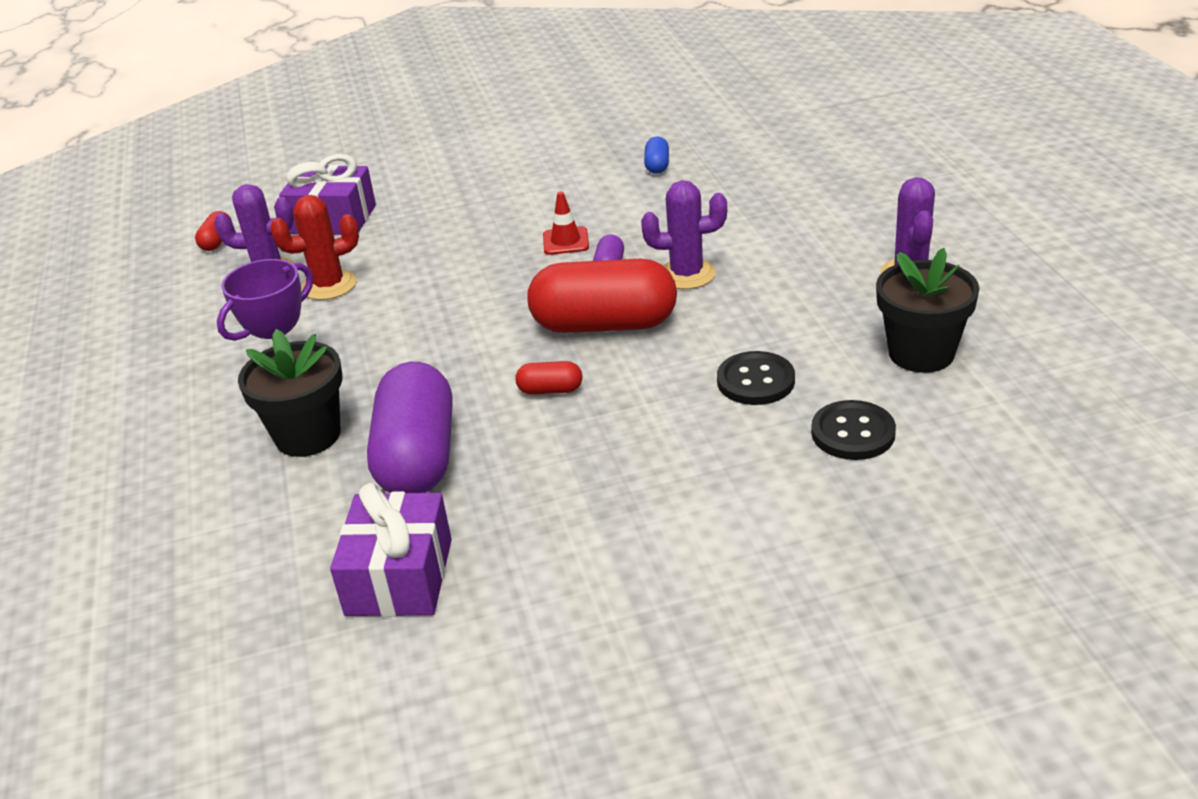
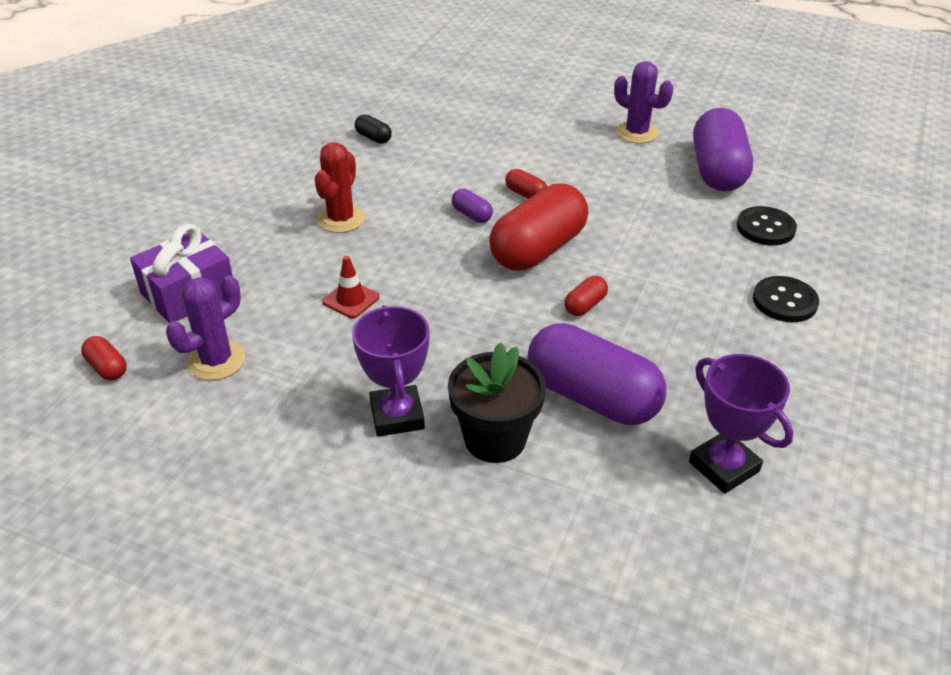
camera: 55 degrees left, 5 degrees up
(329, 285) = (291, 339): red cactus -> red cactus (341, 219)
(399, 577) = (724, 466): purple gift -> purple trophy
(565, 241) = (409, 214): red traffic cone -> red traffic cone (351, 300)
(657, 165) = (373, 138): blue capsule -> black capsule
(686, 274) = (525, 194): purple cactus -> red capsule
(755, 381) = (675, 230): black button -> black button (784, 301)
(921, 353) = (717, 171): black flower pot -> purple capsule

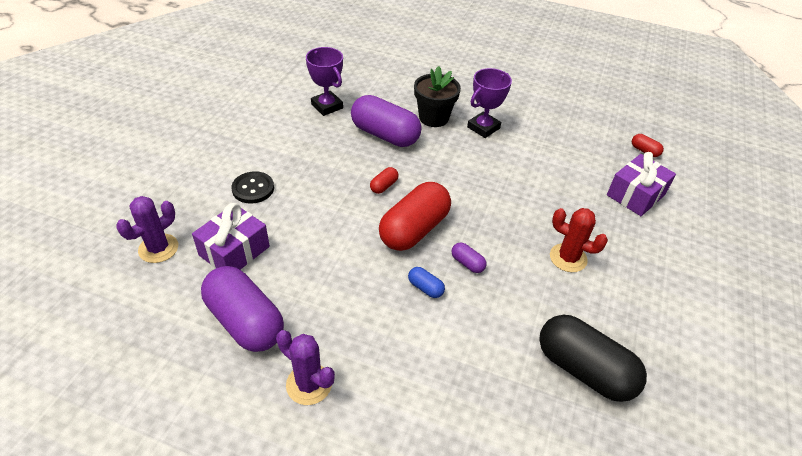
camera: 175 degrees right, 5 degrees up
(216, 361) = (589, 154): purple cactus -> purple cactus (158, 248)
(341, 219) = (568, 258): red cactus -> red cactus turned 75 degrees counterclockwise
(351, 300) = (532, 190): red traffic cone -> none
(373, 138) = (584, 369): black capsule -> black capsule, size x2.36
(397, 416) = (483, 128): purple trophy -> purple trophy turned 60 degrees clockwise
(525, 194) = (425, 288): red capsule -> blue capsule
(717, 171) = (245, 321): purple capsule -> purple capsule turned 45 degrees counterclockwise
(765, 228) = (234, 251): black button -> purple gift

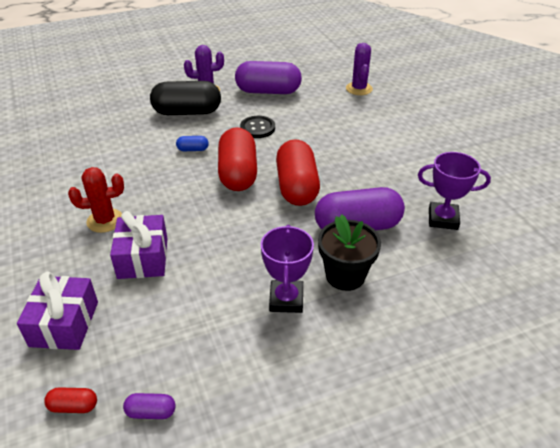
camera: 140 degrees right, 5 degrees down
(234, 251) = (322, 107): purple gift -> purple gift (143, 258)
(253, 189) = (371, 135): black button -> black button (257, 128)
(384, 186) = (297, 187): red capsule -> red capsule, size x2.36
(467, 263) = (179, 175): purple capsule -> purple capsule (151, 412)
(584, 369) = (58, 164): black capsule -> black capsule (187, 112)

